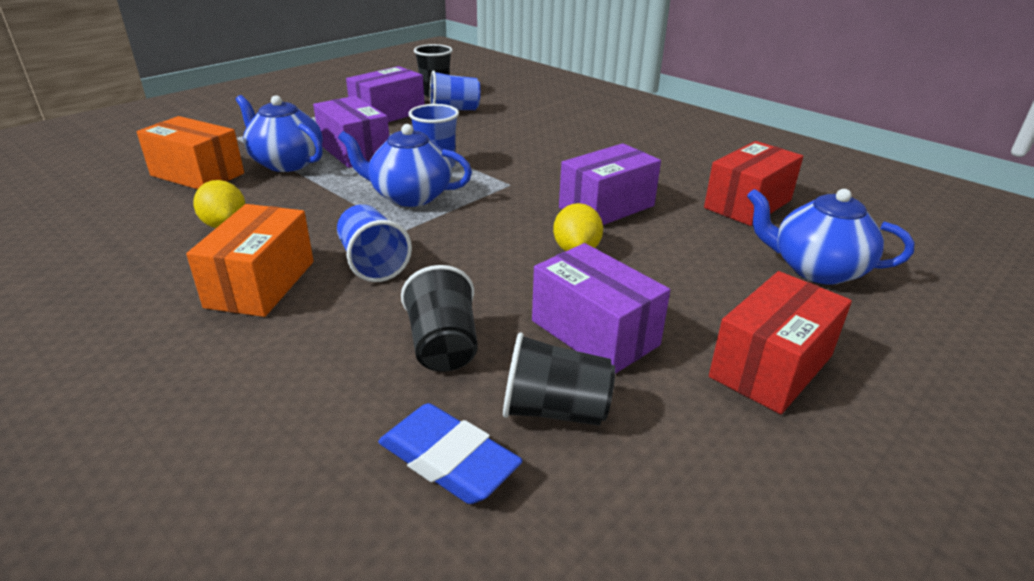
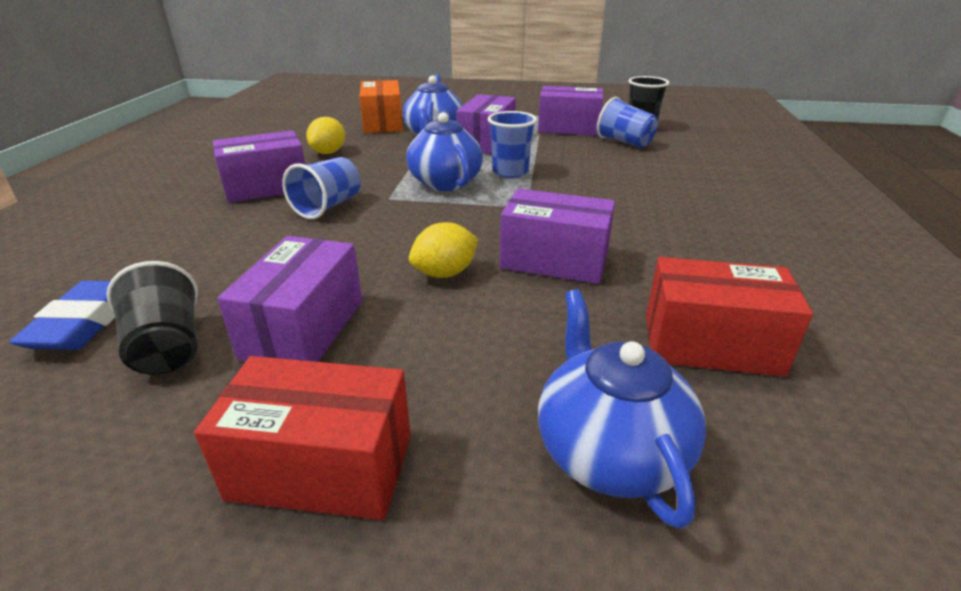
camera: 55 degrees right, 0 degrees up
(261, 284) = (267, 187): orange box -> purple box
(443, 346) = (234, 269): black cup -> none

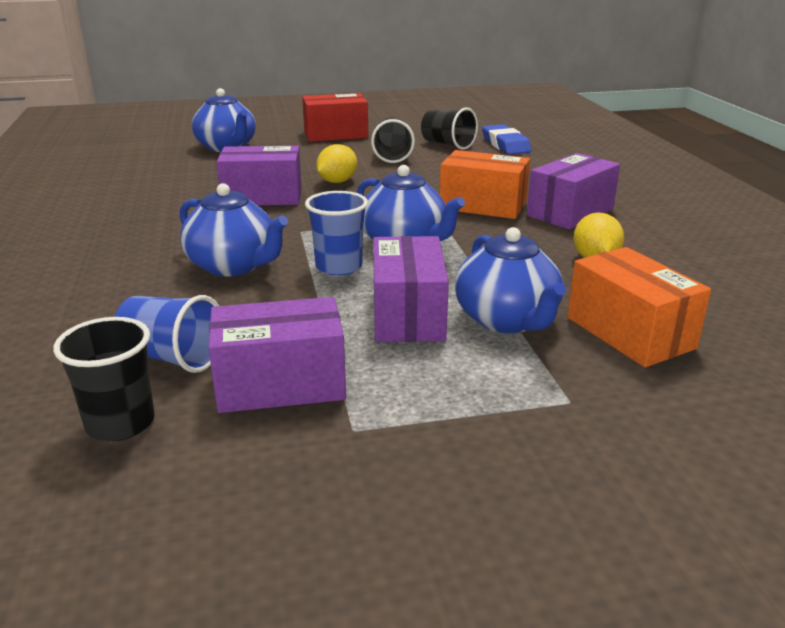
camera: 160 degrees right, 5 degrees down
(304, 328) = (392, 155): purple box -> black cup
(328, 206) = (483, 205): blue cup -> orange box
(591, 183) = (234, 266): none -> blue teapot
(711, 344) = (166, 175): red box -> none

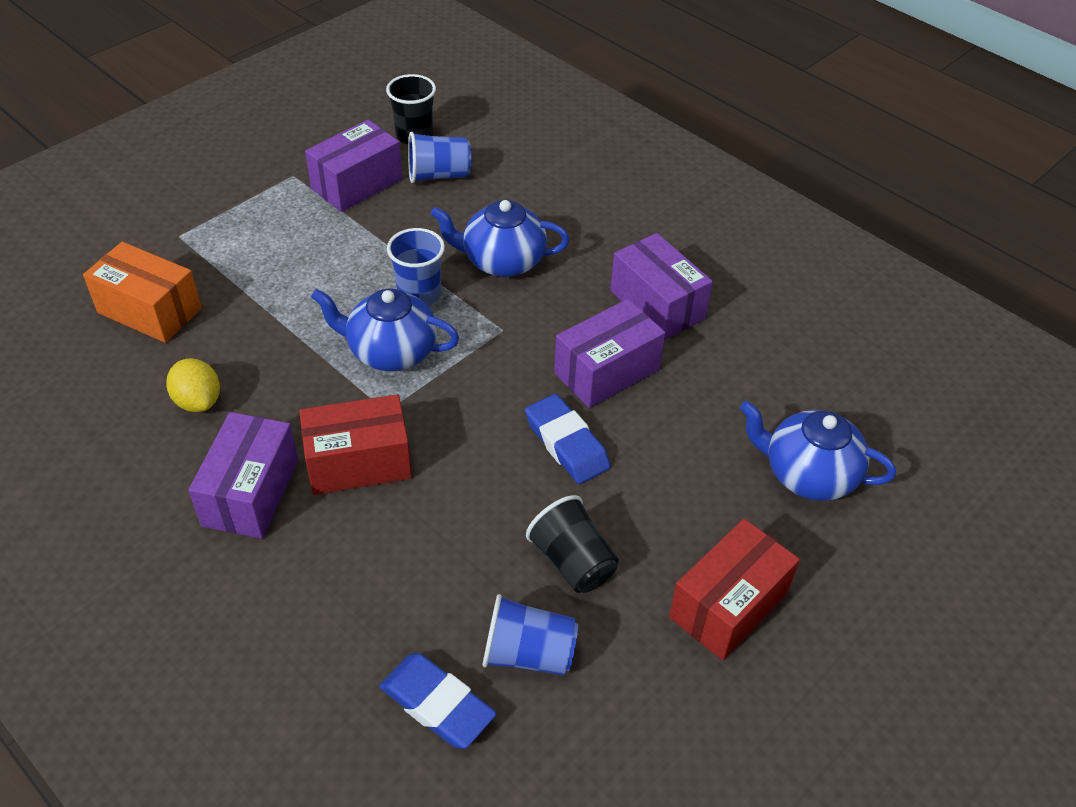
camera: 145 degrees right, 20 degrees up
(337, 182) = (566, 443): yellow lemon -> blue eraser
(407, 315) = (323, 264): purple box -> purple box (657, 304)
(447, 144) = (528, 654): black cup -> blue cup
(483, 205) = (359, 462): orange box -> red box
(507, 320) = (246, 288): blue teapot -> none

